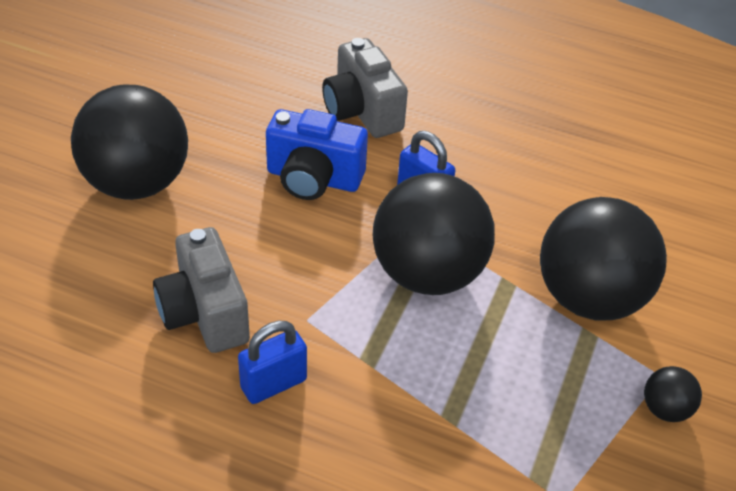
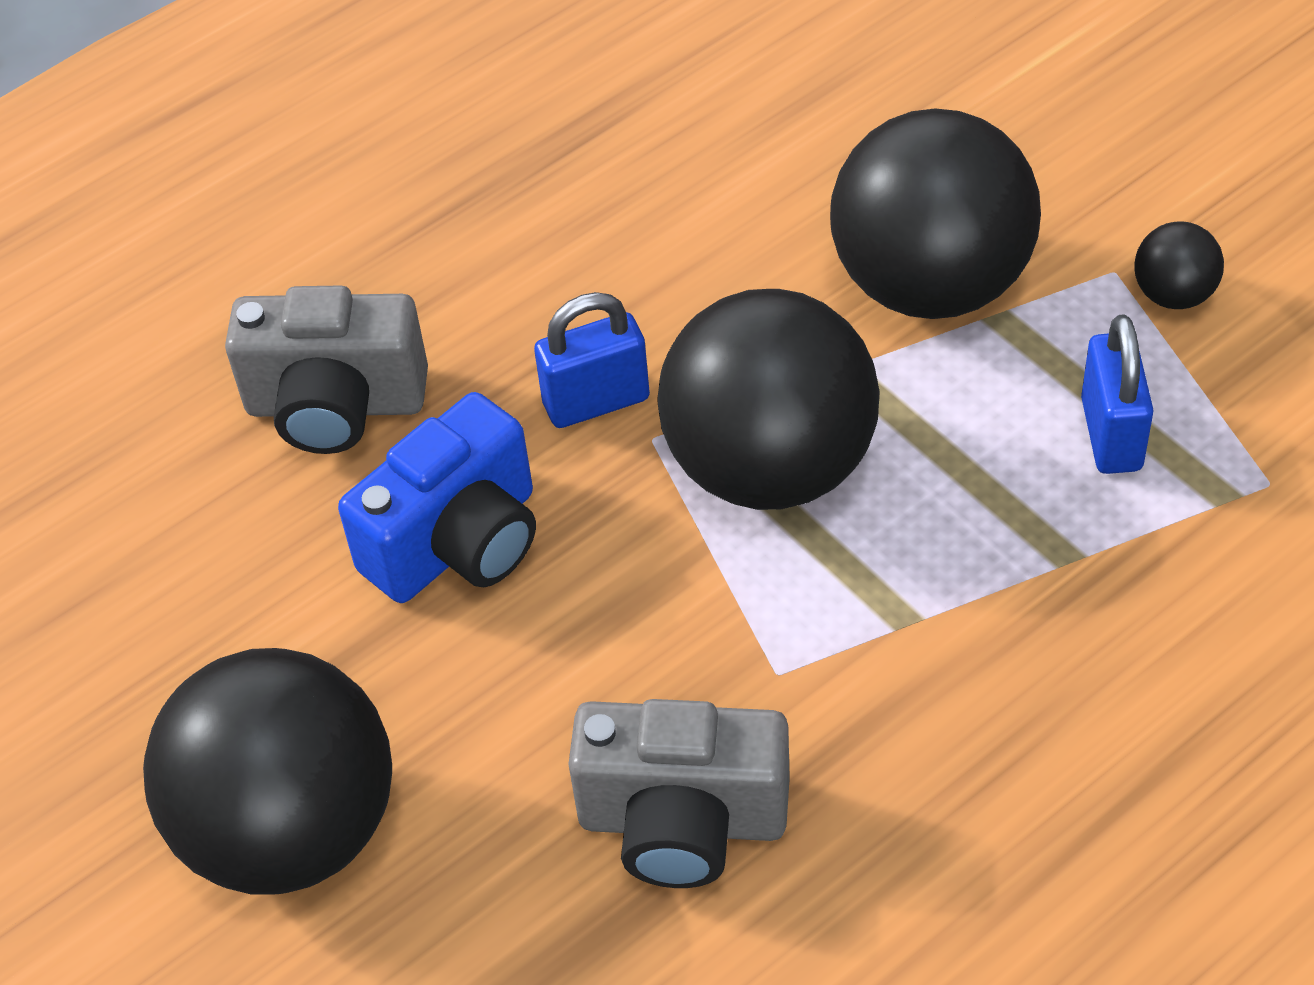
camera: 55 degrees left, 5 degrees up
(273, 384) = (888, 770): blue padlock -> blue padlock (1111, 434)

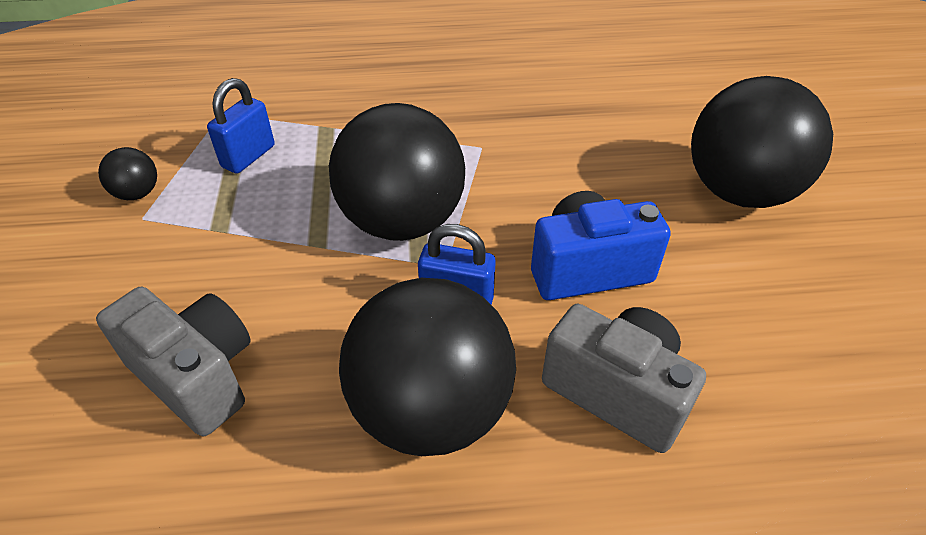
camera: 150 degrees left, 5 degrees down
(682, 821) = (562, 122): grey camera -> grey camera (196, 376)
(930, 283) = (224, 262): black ball -> black ball (431, 409)

